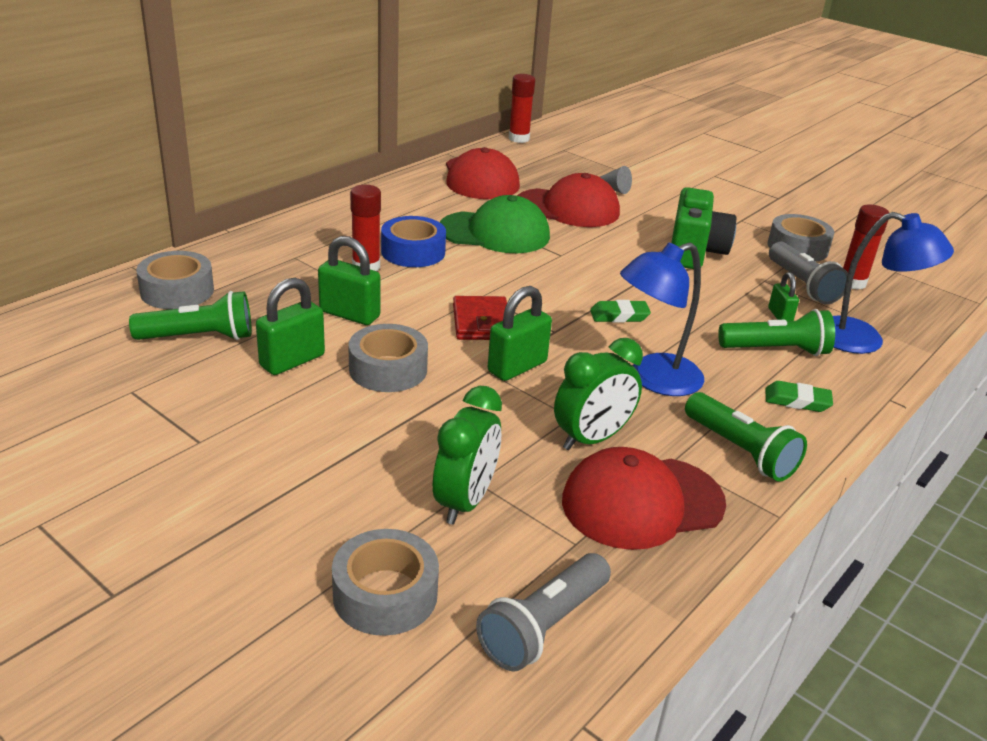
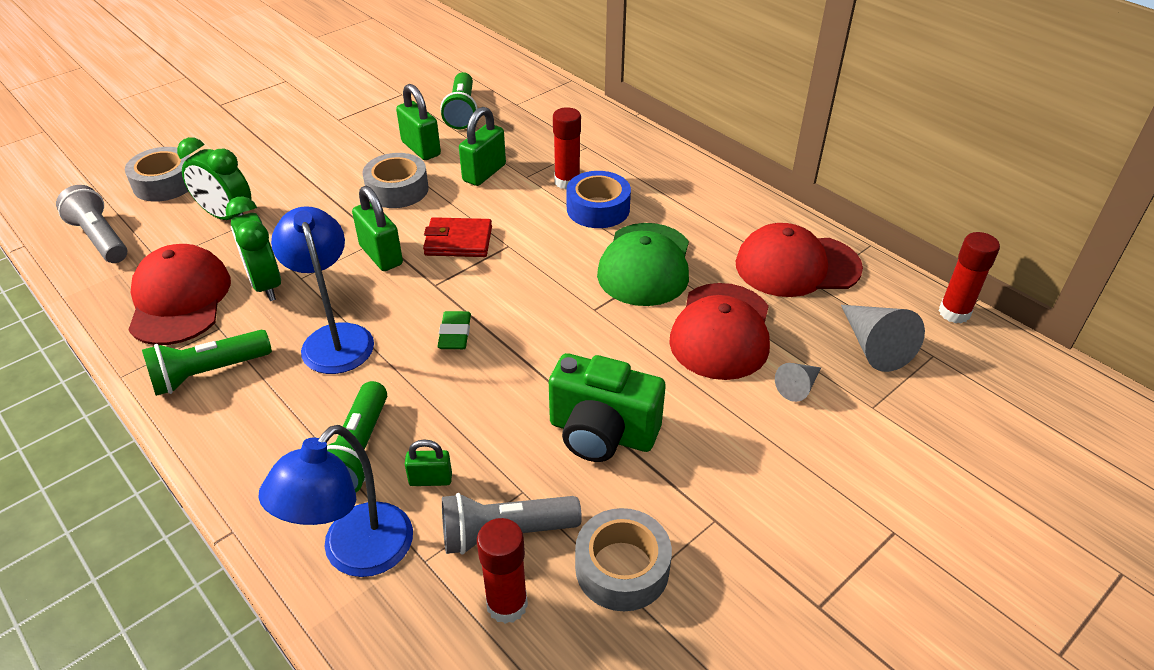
camera: 100 degrees right, 10 degrees up
(177, 291) = (530, 99): grey tape -> none
(562, 164) = (874, 346): none -> grey cone
(797, 401) = (262, 440): green eraser -> none

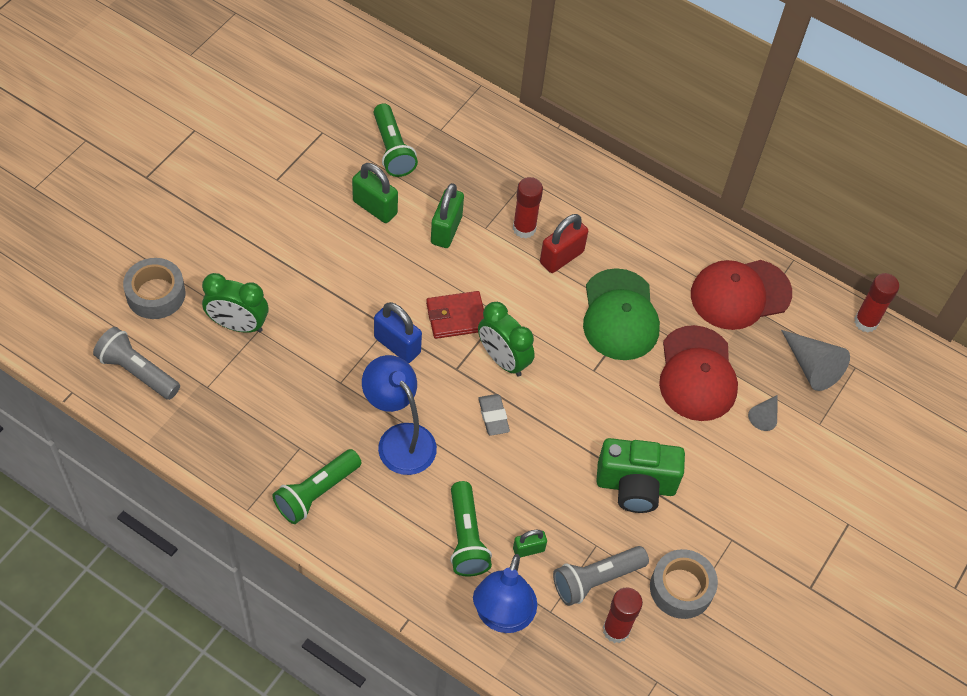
camera: 20 degrees left, 15 degrees up
(179, 299) = (250, 425): red cap -> none
(266, 285) = (315, 395): green clock -> green clock (503, 360)
(381, 255) = (397, 345): green padlock -> blue padlock
(397, 190) = (376, 264): grey tape -> none
(455, 334) = (493, 416): green eraser -> grey eraser
(598, 209) = (561, 257): blue tape -> red padlock

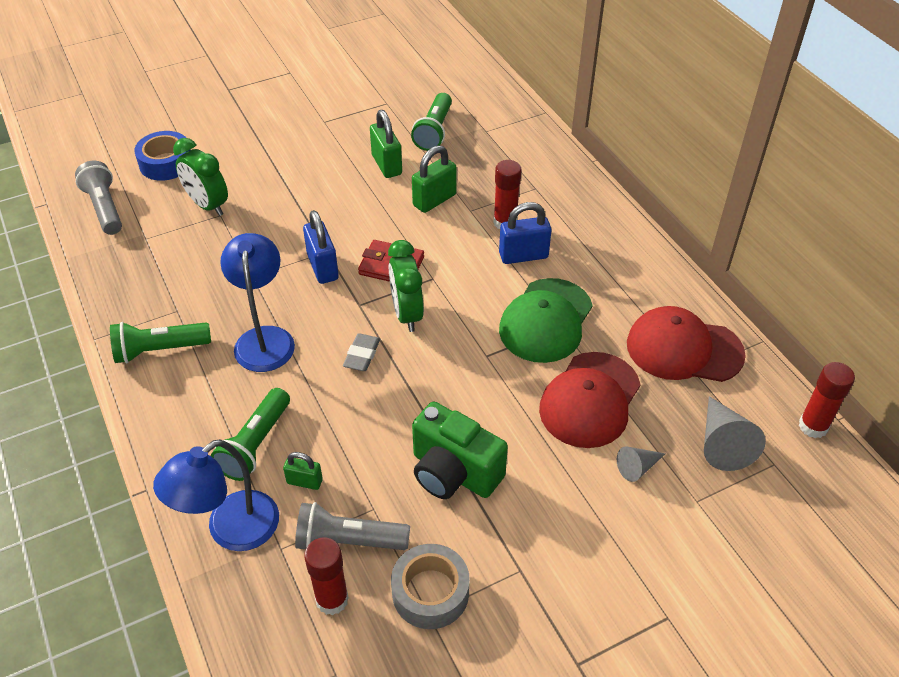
camera: 35 degrees right, 10 degrees down
(156, 294) = (166, 163): grey tape -> blue tape
(561, 257) = (523, 255): red padlock -> blue padlock

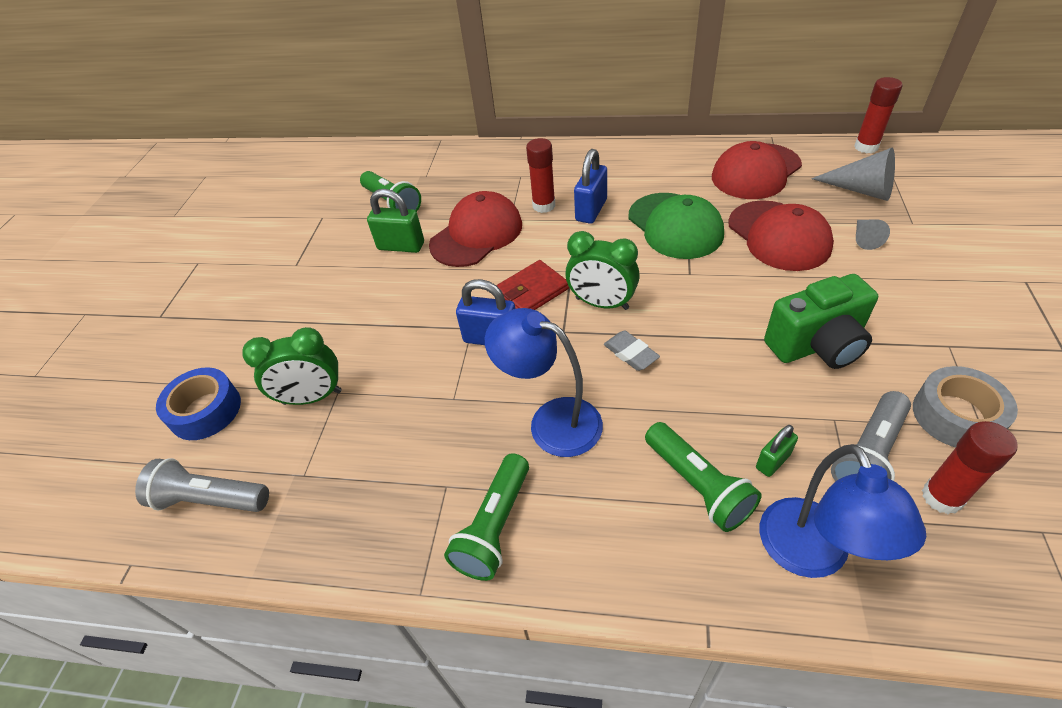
camera: 50 degrees left, 0 degrees up
(434, 200) = (476, 234): green padlock -> red cap

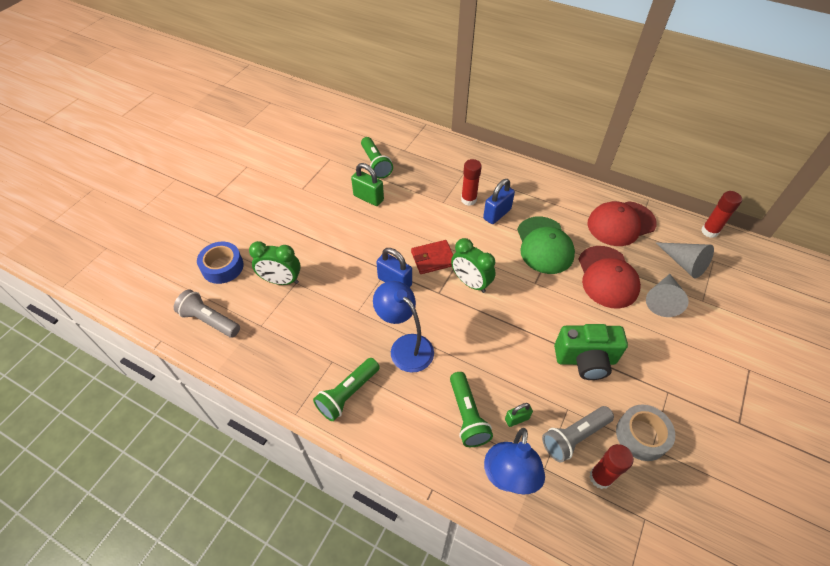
camera: 15 degrees right, 5 degrees up
(476, 234) = (417, 206): red cap -> none
(631, 353) = (471, 322): grey eraser -> none
(864, 238) = (662, 300): grey cone -> grey cone, size x1.73

